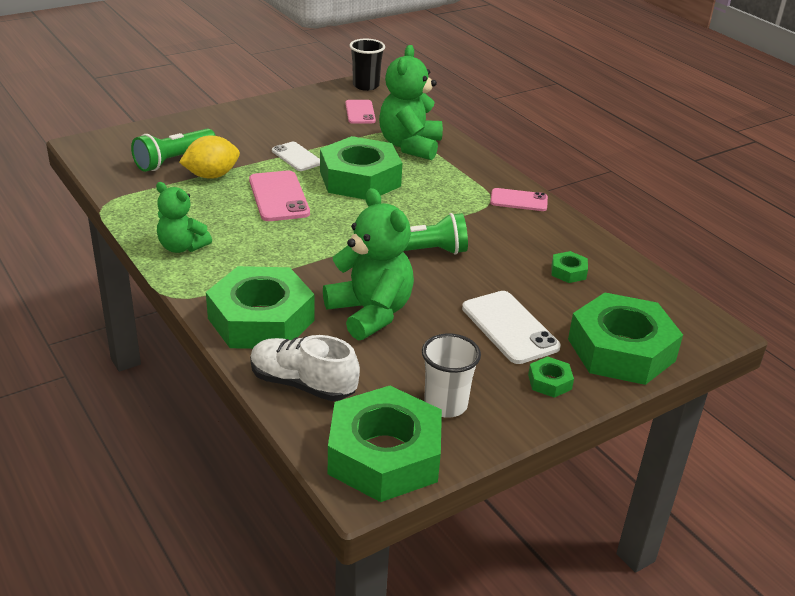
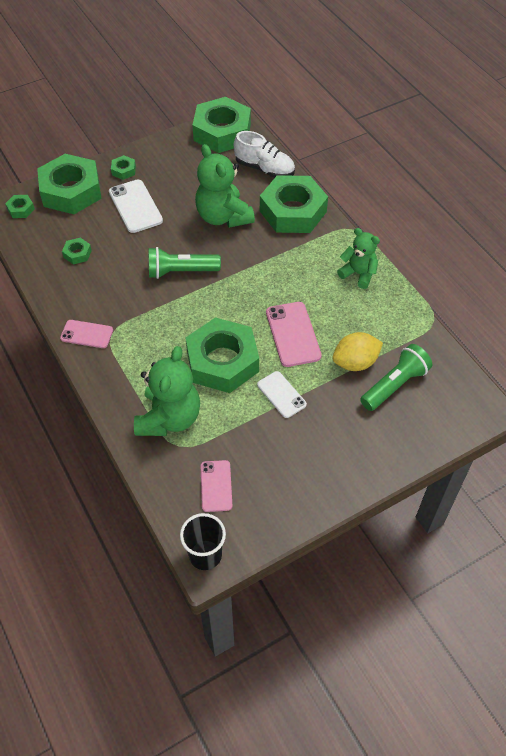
camera: 175 degrees left, 20 degrees up
(445, 405) = (186, 157): white cup -> none
(683, 325) = (21, 209): none -> green nut

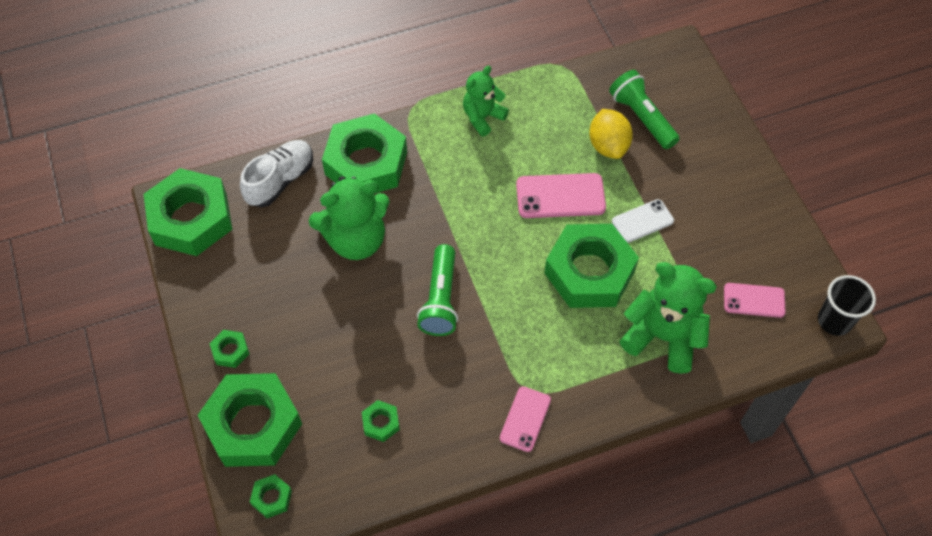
camera: 80 degrees left, 5 degrees up
(135, 206) = (308, 342): white phone -> none

